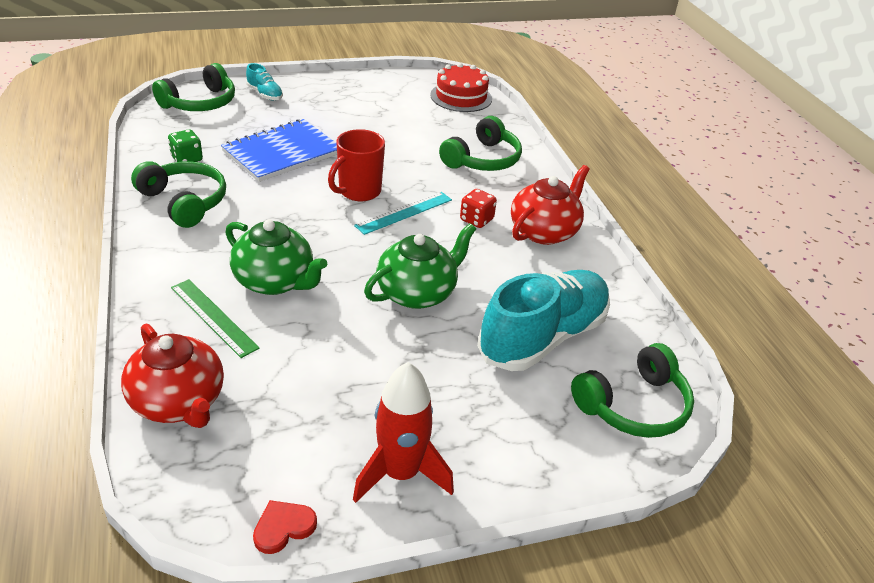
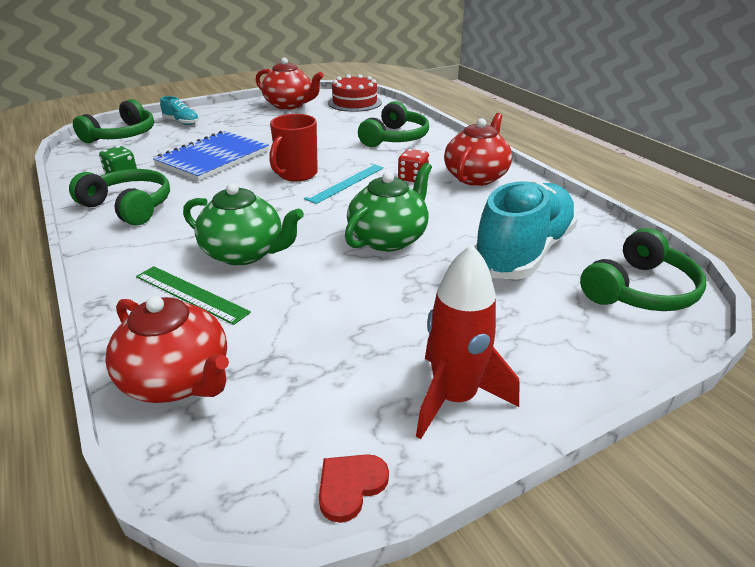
camera: 10 degrees left, 5 degrees down
(387, 88) = (289, 105): none -> red teapot

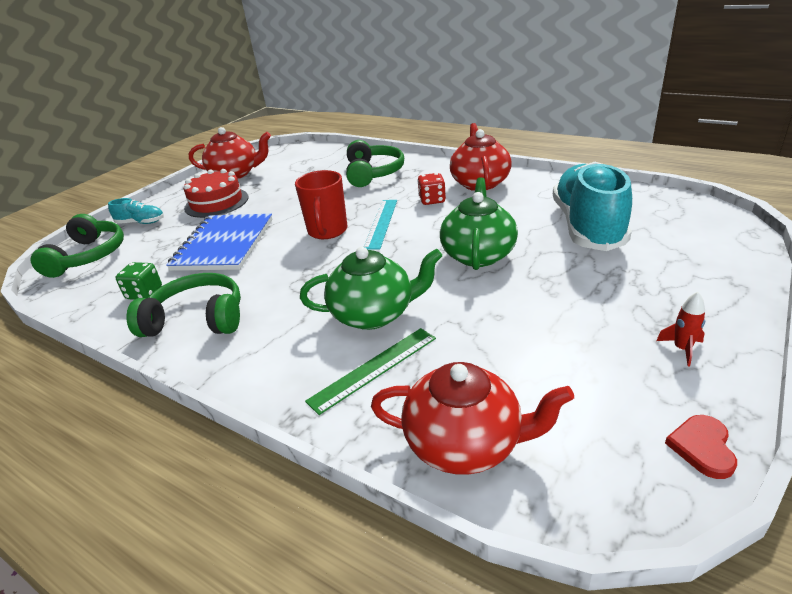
camera: 25 degrees left, 0 degrees up
(191, 294) = (374, 368): green ruler -> green ruler turned 45 degrees counterclockwise
(354, 102) = (296, 154): red cake -> red cake (216, 202)
(454, 398) = (682, 349): red rocket -> red rocket, size x0.45
(639, 290) = (692, 223): green headphones -> none

